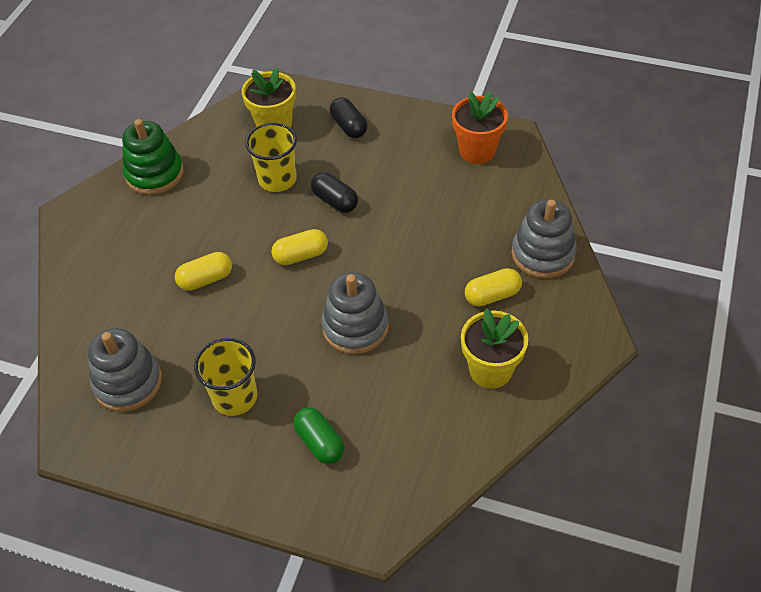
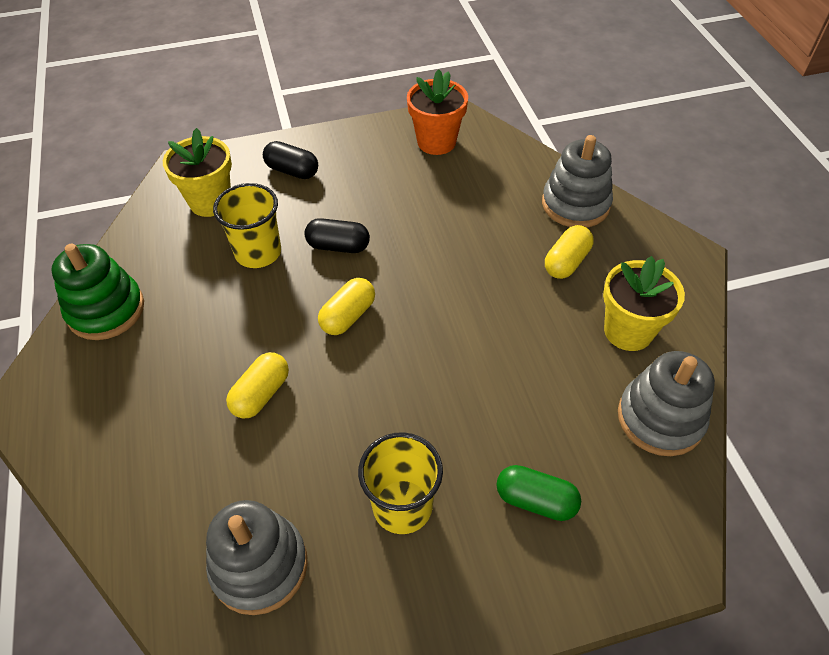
camera: 35 degrees left, 0 degrees up
(355, 327) = (466, 359): grey stacking toy -> grey stacking toy (660, 418)

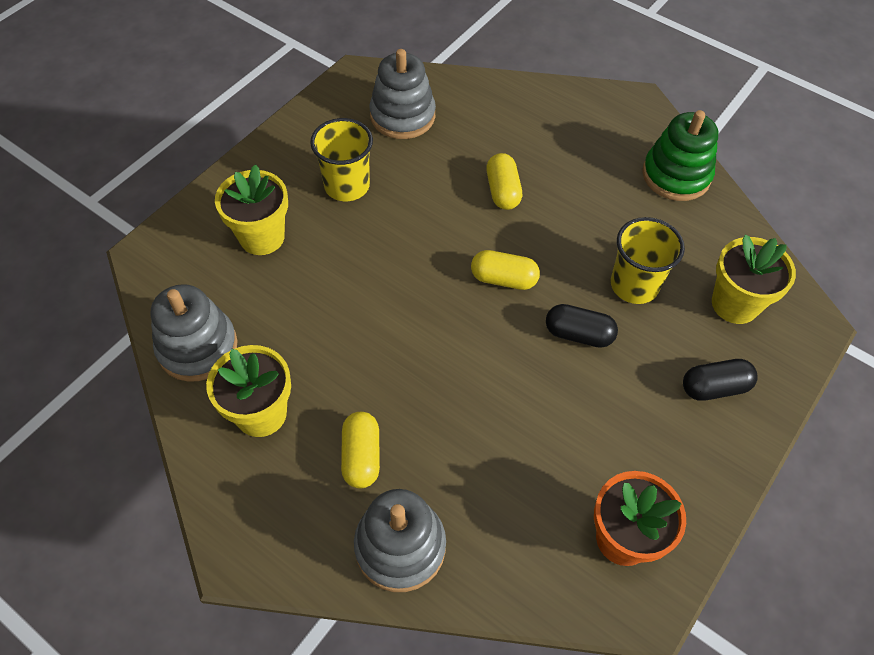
camera: 140 degrees right, 5 degrees up
(338, 246) = (578, 334): black capsule -> black capsule turned 45 degrees clockwise
(348, 316) = (503, 279): yellow capsule -> yellow capsule turned 75 degrees counterclockwise
(535, 500) = (262, 237): green capsule -> yellow flower pot

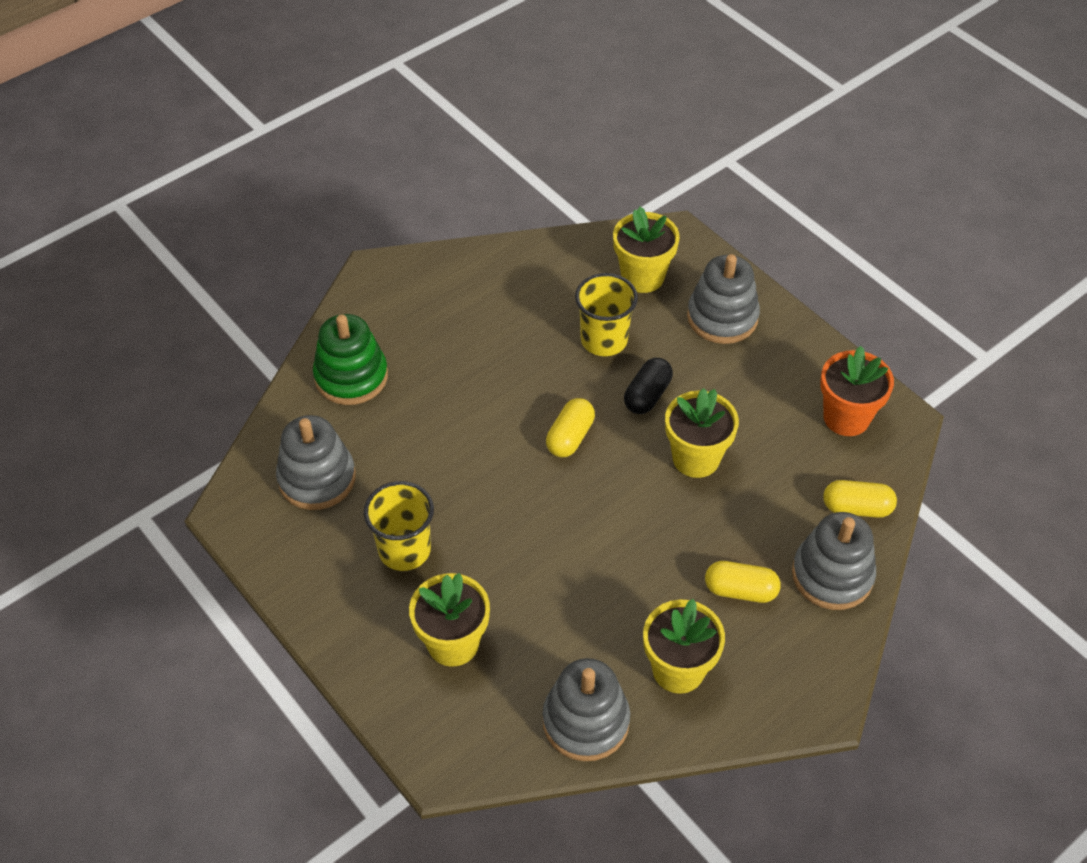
camera: 75 degrees left, 5 degrees down
(502, 191) = (458, 412): yellow capsule -> yellow capsule (856, 508)
(513, 391) = (696, 458): none -> yellow flower pot
(676, 175) = (484, 271): green stacking toy -> green stacking toy (351, 377)
(714, 387) = (722, 317): black capsule -> grey stacking toy

